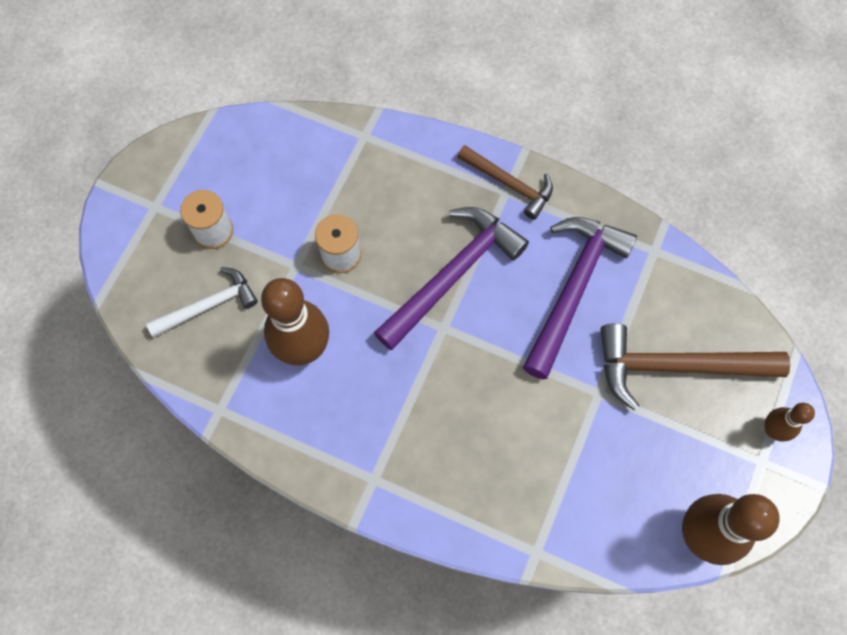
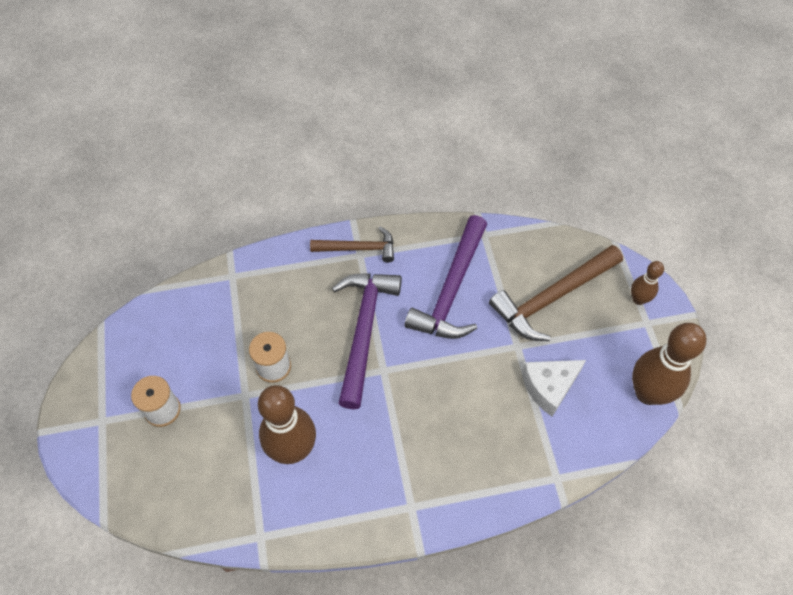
camera: 35 degrees left, 10 degrees down
(209, 305) = (197, 465): white hammer -> none
(574, 288) = (451, 289): purple hammer -> purple hammer turned 150 degrees counterclockwise
(599, 457) = (549, 387): none -> white cheese

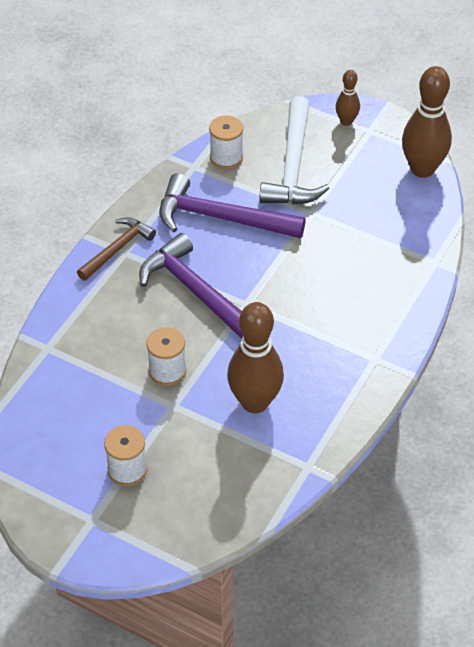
camera: 50 degrees left, 10 degrees down
(451, 289) = (221, 218): purple hammer -> purple hammer turned 135 degrees clockwise
(514, 248) = (226, 157): none -> white spool
(549, 387) = (362, 218): white cheese -> none
(552, 298) = (293, 166): brown hammer -> white hammer

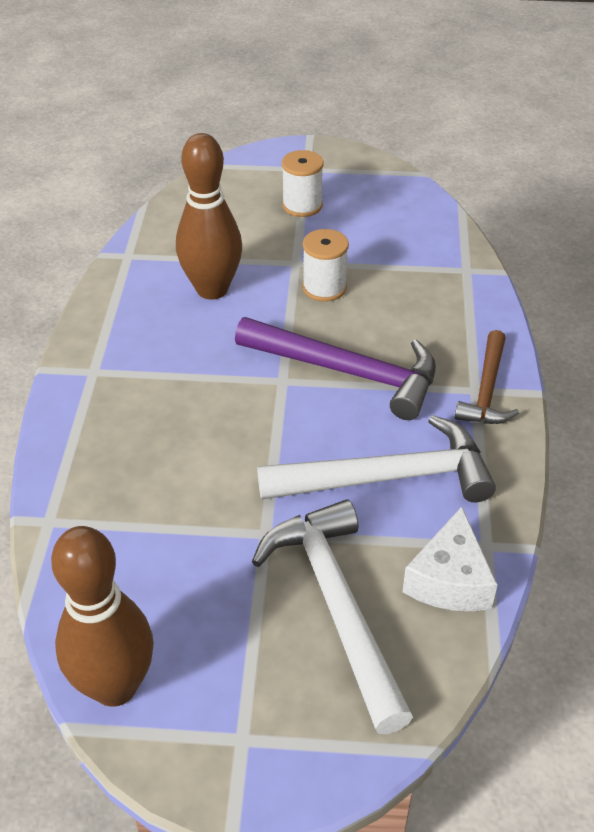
camera: 155 degrees right, 5 degrees down
(221, 218) = (388, 478): purple hammer -> white hammer
(226, 157) = (450, 580): white spool -> white cheese
(346, 121) = (294, 743): brown bowling pin -> none

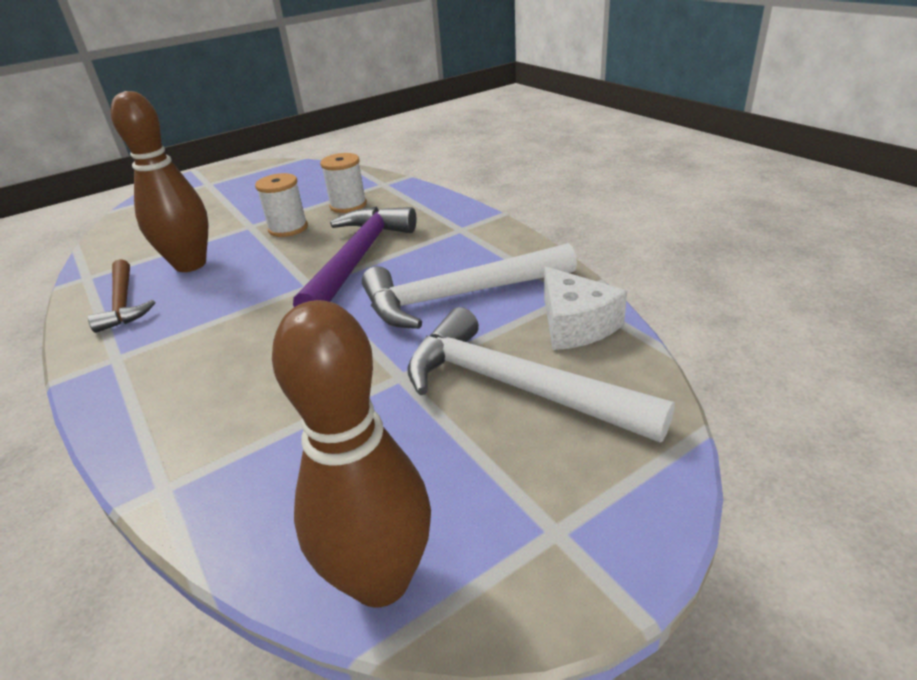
camera: 35 degrees left, 10 degrees down
(302, 205) = (224, 199): white spool -> white spool (348, 205)
(348, 372) = (358, 259): purple hammer -> purple hammer turned 60 degrees counterclockwise
(388, 478) = (458, 296): white hammer -> white hammer turned 150 degrees counterclockwise
(486, 390) = (468, 226): brown hammer -> brown hammer (123, 303)

